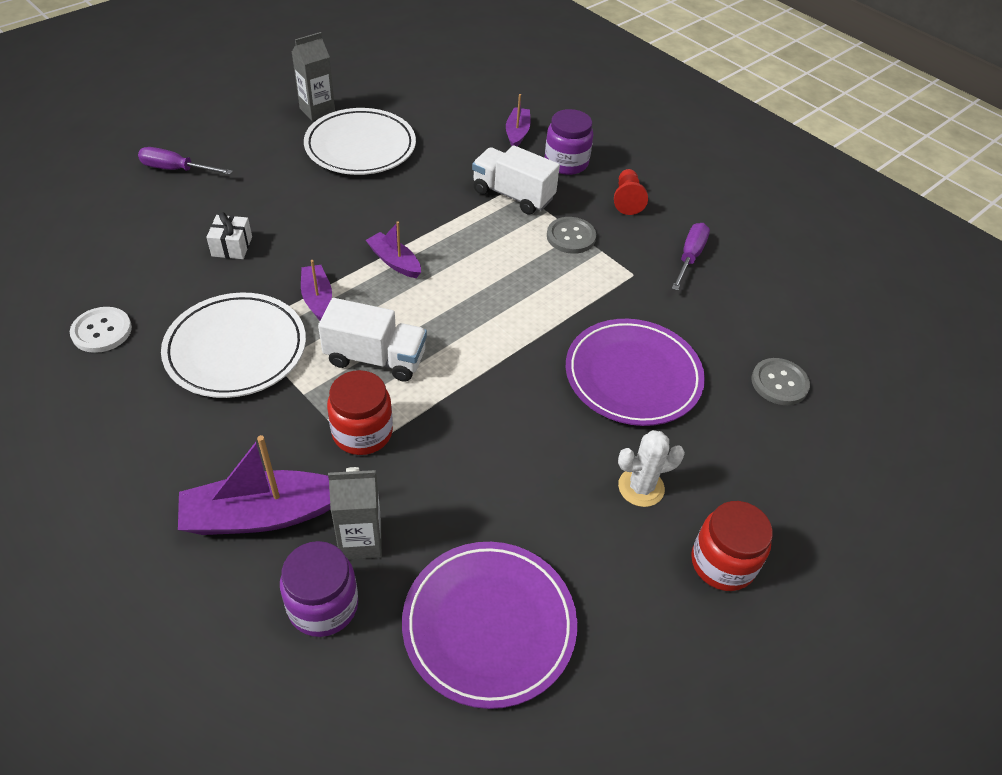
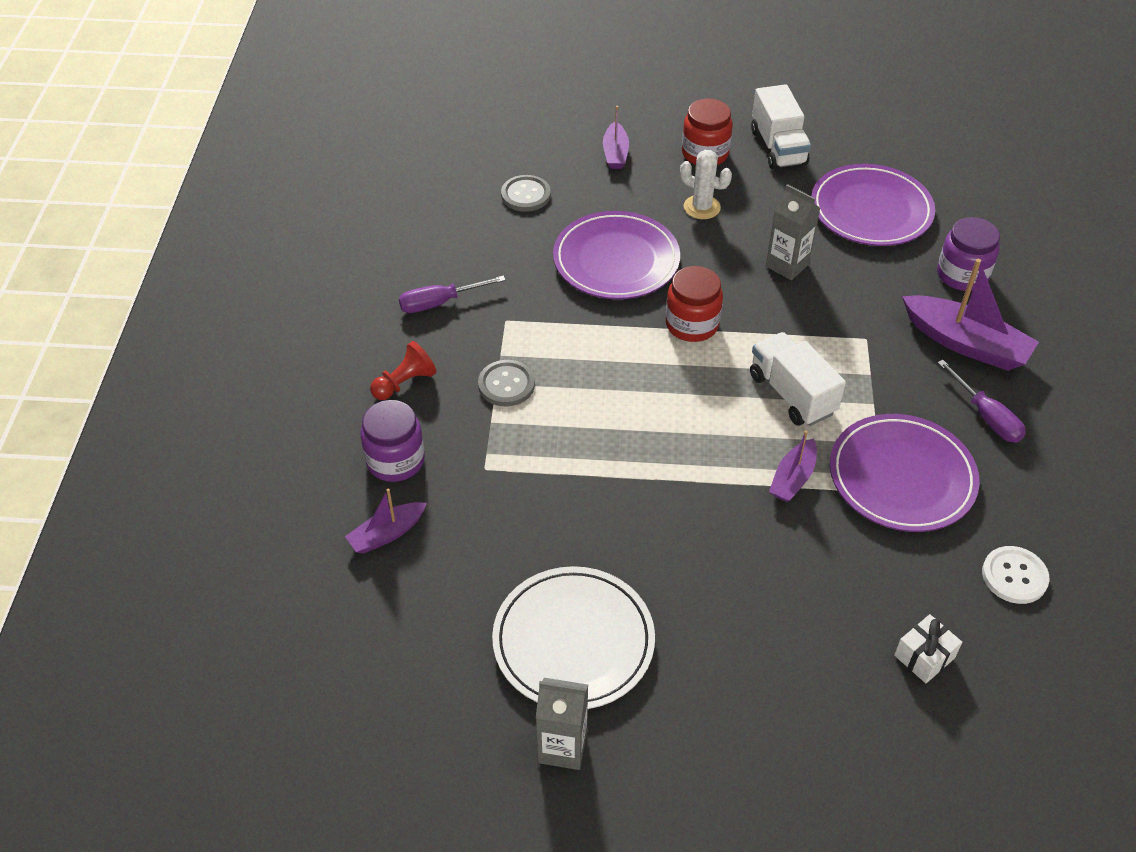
camera: 130 degrees left, 0 degrees up
(176, 169) = (814, 762): purple screwdriver -> purple screwdriver (986, 416)
(232, 246) = (829, 594): white gift -> white gift (924, 657)
(236, 349) = (901, 477): white plate -> purple plate
(360, 540) = (911, 290): grey carton -> grey carton (787, 265)
(362, 432) = (852, 349): red jar -> red jar (692, 324)
(394, 261) = (689, 468): purple boat -> purple boat (615, 153)
(513, 195) = (497, 461): white truck -> white truck (778, 147)

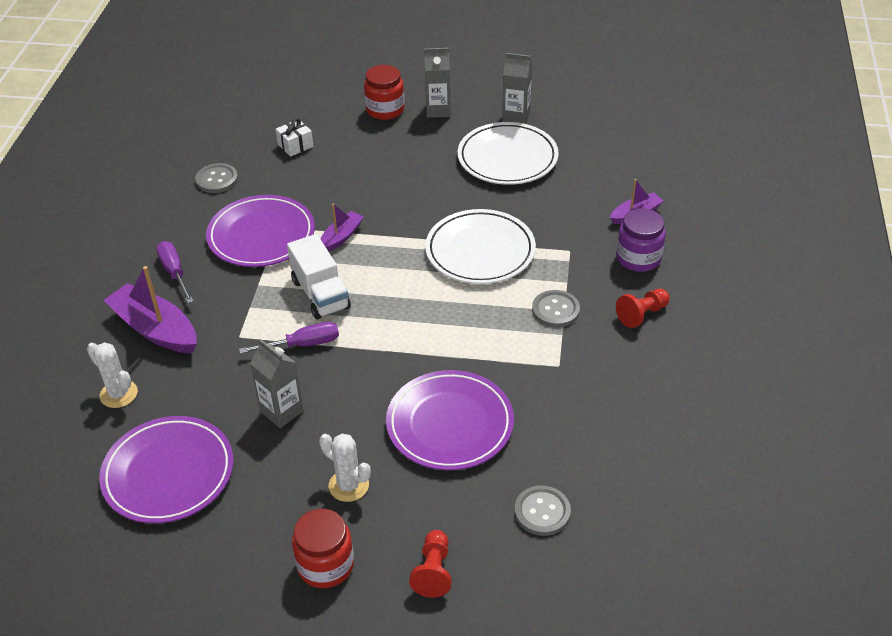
camera: 175 degrees left, 5 degrees down
(440, 303) = (622, 386): purple screwdriver -> purple screwdriver (303, 344)
(602, 464) = (480, 251): none -> white plate
(615, 153) = (433, 571): purple boat -> red pawn
(692, 324) = (389, 355): red jar -> red jar (385, 110)
(703, 760) = (438, 110): none -> grey carton
(778, 147) = (234, 571): white truck -> none
(962, 275) = (119, 394): purple jar -> white cactus
(1014, 576) = (217, 179): white button -> grey button

